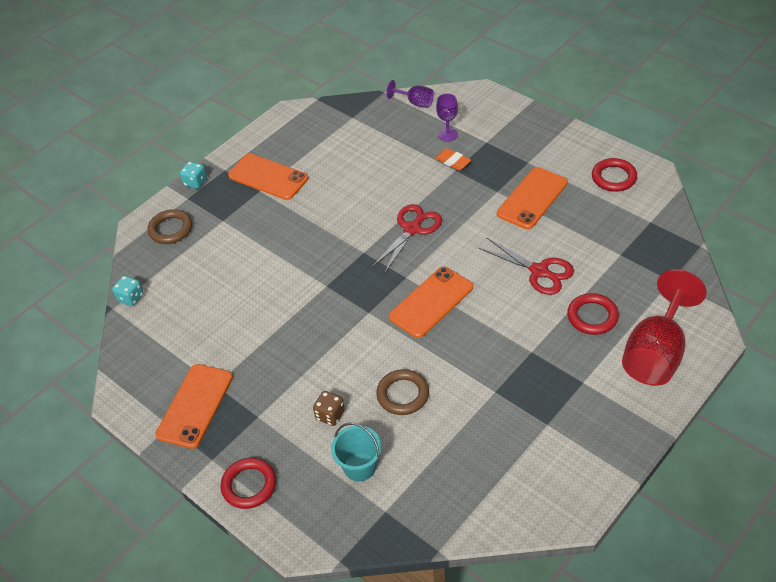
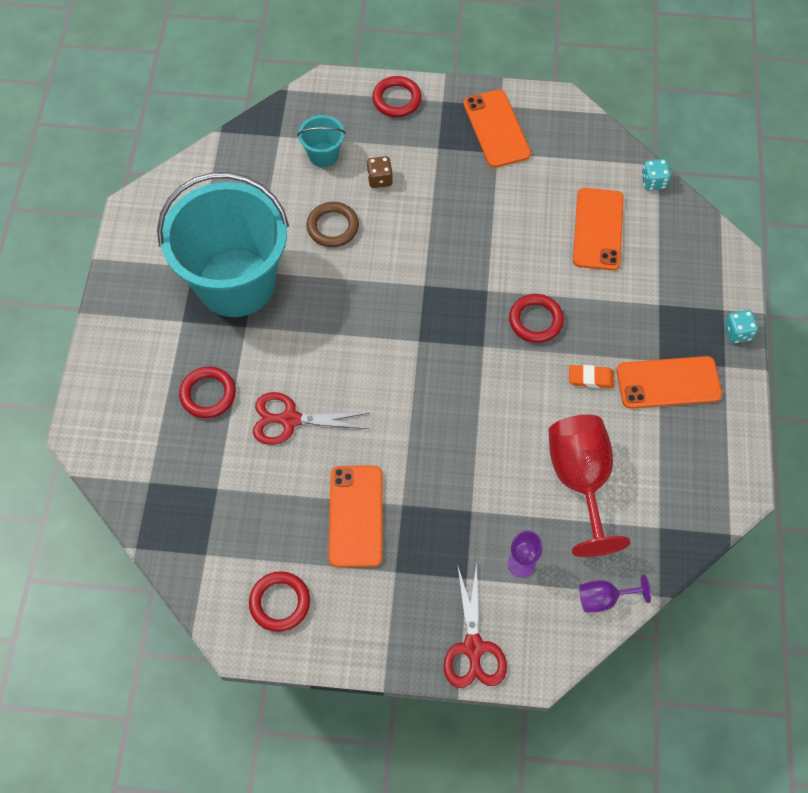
camera: 140 degrees right, 15 degrees up
(170, 229) = (698, 266): brown ring -> none
(312, 250) = (535, 320): none -> red ring
(412, 229) = (456, 401): red scissors -> red scissors (473, 647)
(431, 302) = (373, 326): orange phone -> orange phone (598, 229)
(453, 161) = (483, 522): orange eraser -> orange eraser (591, 378)
(517, 390) = (236, 283): none -> turquoise bucket
(656, 353) = (128, 386): red goblet -> red goblet (580, 480)

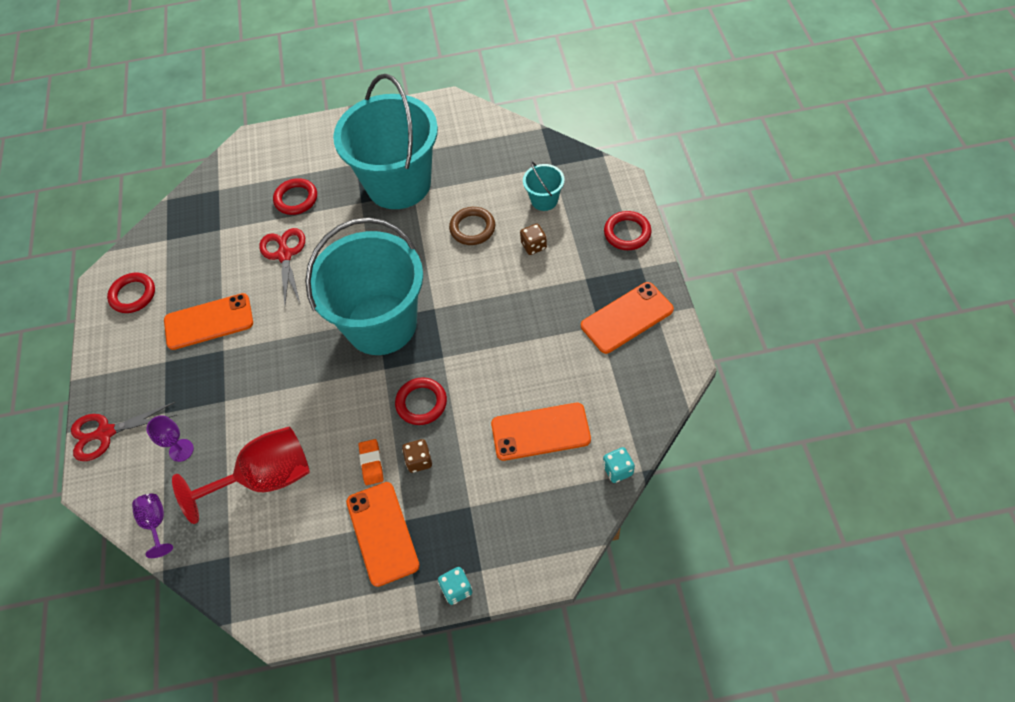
camera: 80 degrees right, 5 degrees down
(426, 338) = (381, 324): none -> turquoise bucket
(600, 336) = (419, 461): none -> brown dice

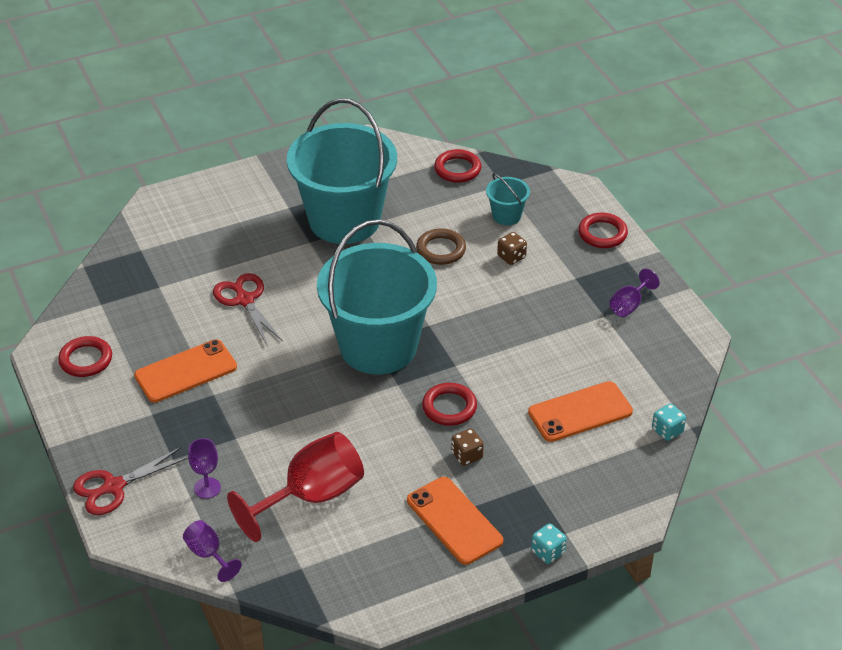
camera: 20 degrees left, 15 degrees down
(296, 199) = (235, 248): red ring -> red ring (457, 169)
(371, 463) = (418, 465): orange eraser -> none
(627, 318) = (629, 305): orange phone -> purple goblet

